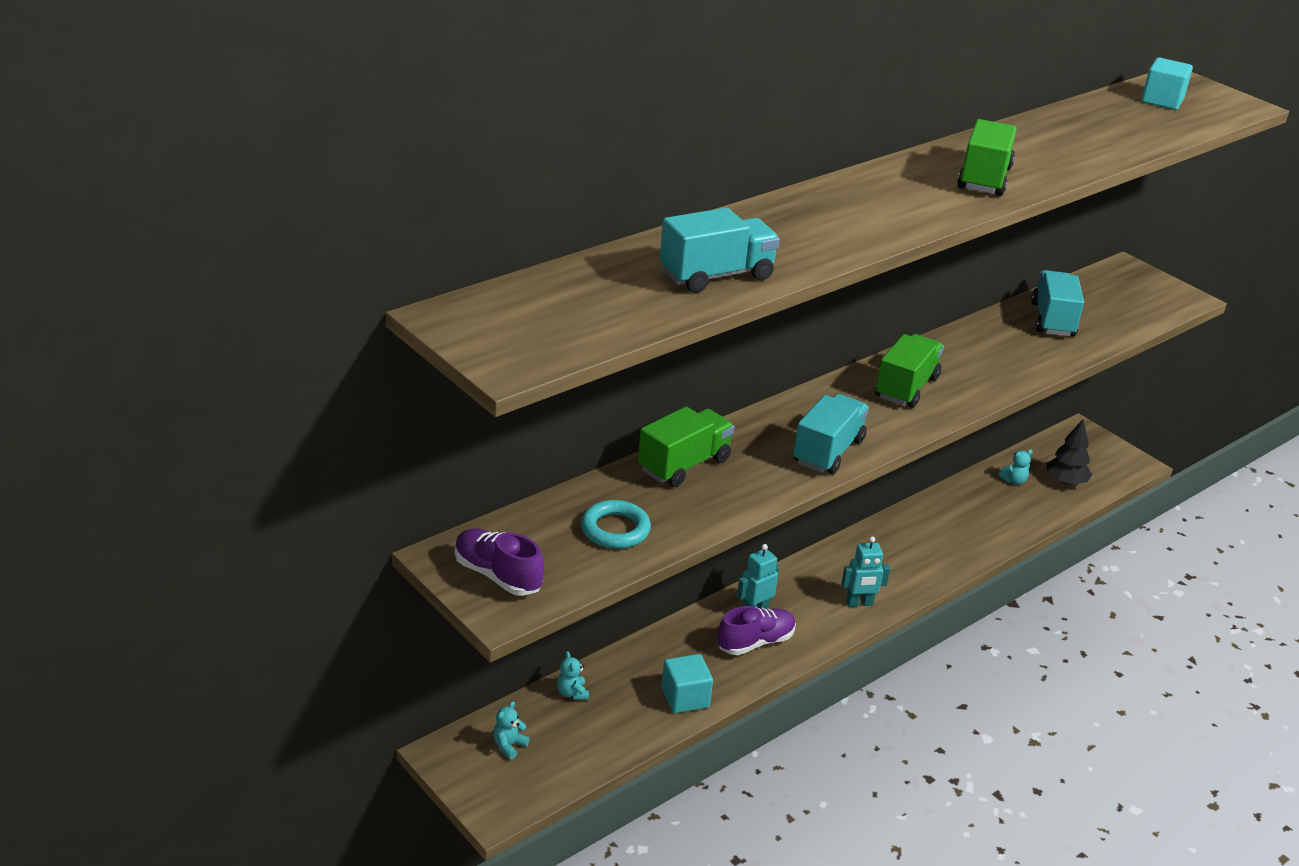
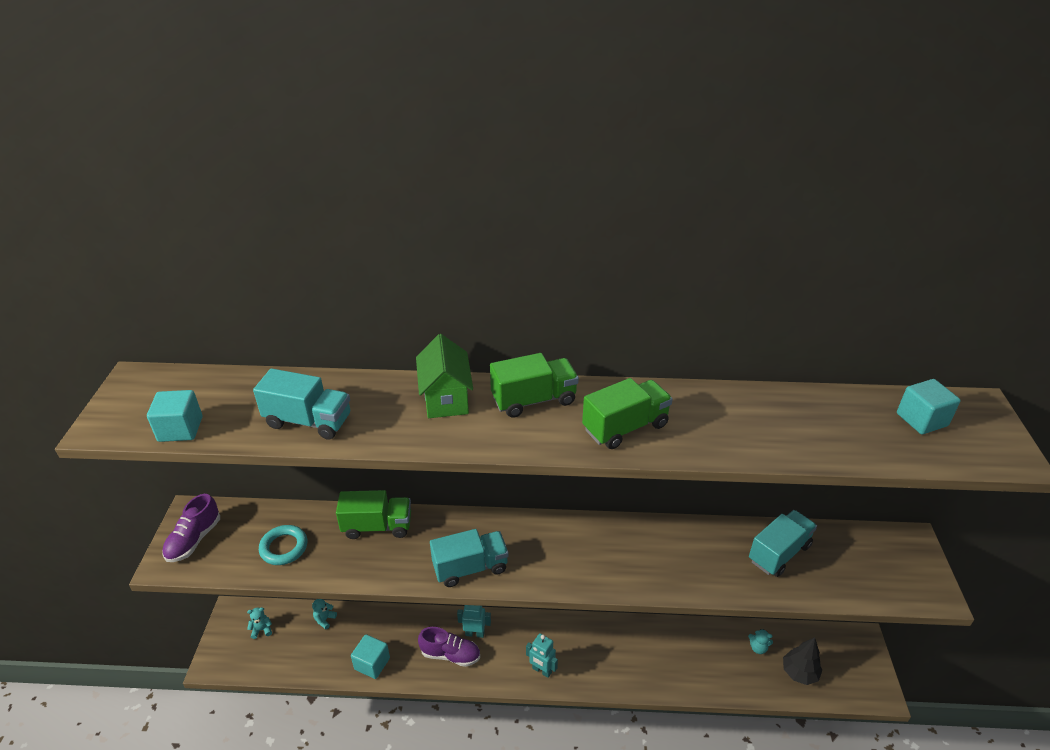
camera: 45 degrees right, 5 degrees up
(497, 575) = (194, 540): purple shoe -> purple shoe turned 150 degrees counterclockwise
(601, 331) = (180, 429): none -> turquoise cube
(805, 213) = (446, 399): none -> green house
(906, 387) = (588, 549): green truck -> green truck (534, 400)

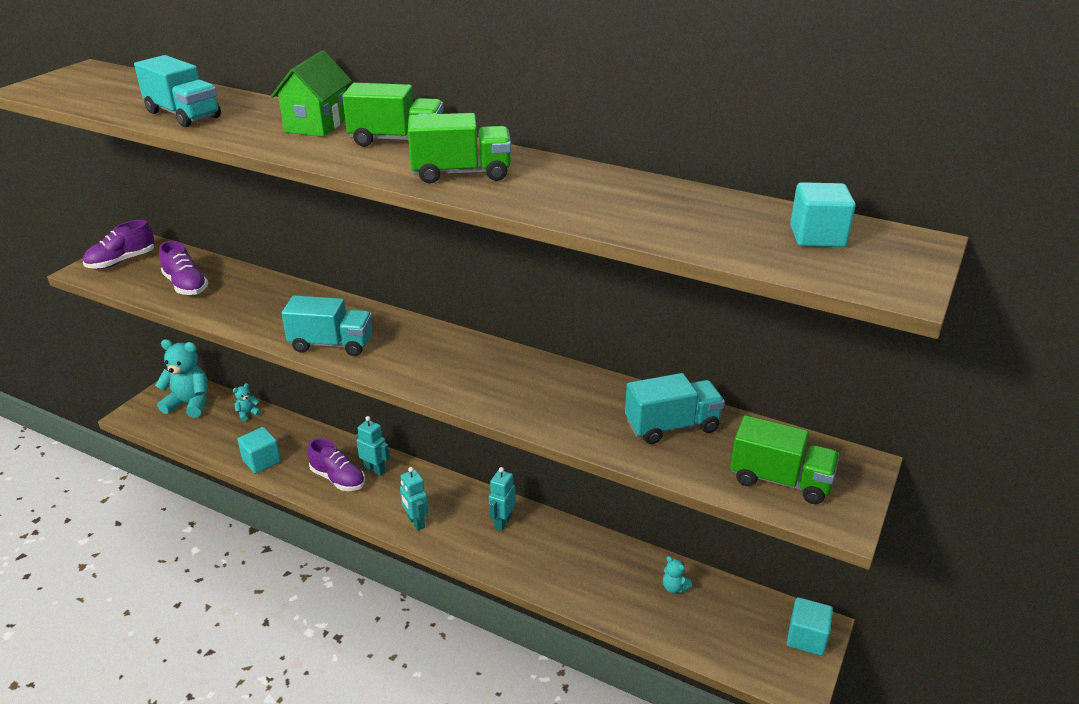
camera: 25 degrees right, 5 degrees down
(180, 429) = (81, 100): turquoise cube -> turquoise cube (806, 638)
(262, 629) = (189, 404): turquoise teddy bear -> turquoise teddy bear, size x2.17
(284, 547) = (186, 285): turquoise ring -> purple shoe
(377, 526) = (278, 292): green truck -> green truck (780, 480)
(606, 642) = (502, 522): none -> turquoise robot
(799, 672) = (707, 628): black tree -> none

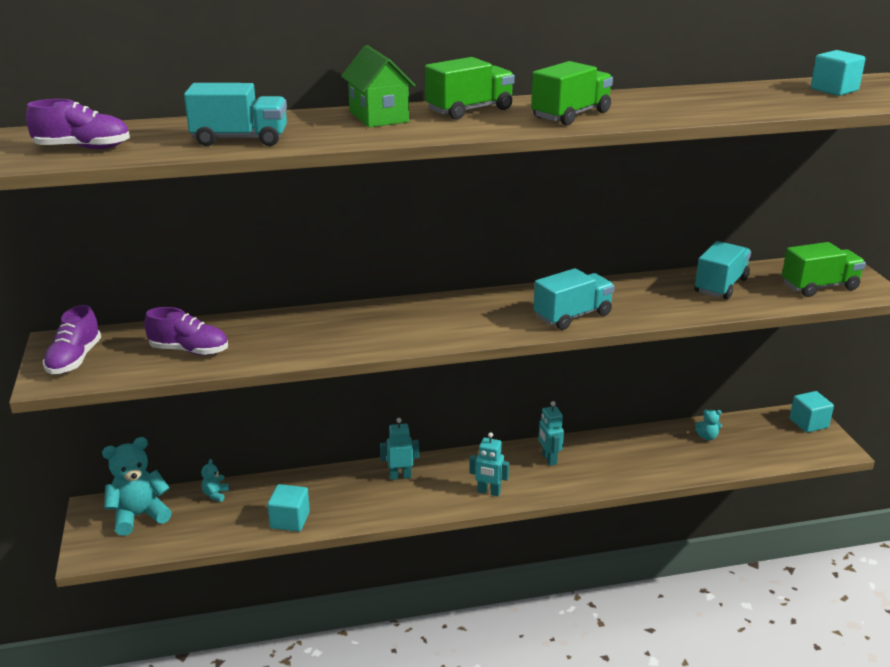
camera: 40 degrees left, 5 degrees down
(332, 344) = (412, 336): turquoise truck -> turquoise truck (572, 316)
(338, 479) = (379, 497): purple shoe -> purple shoe (83, 148)

